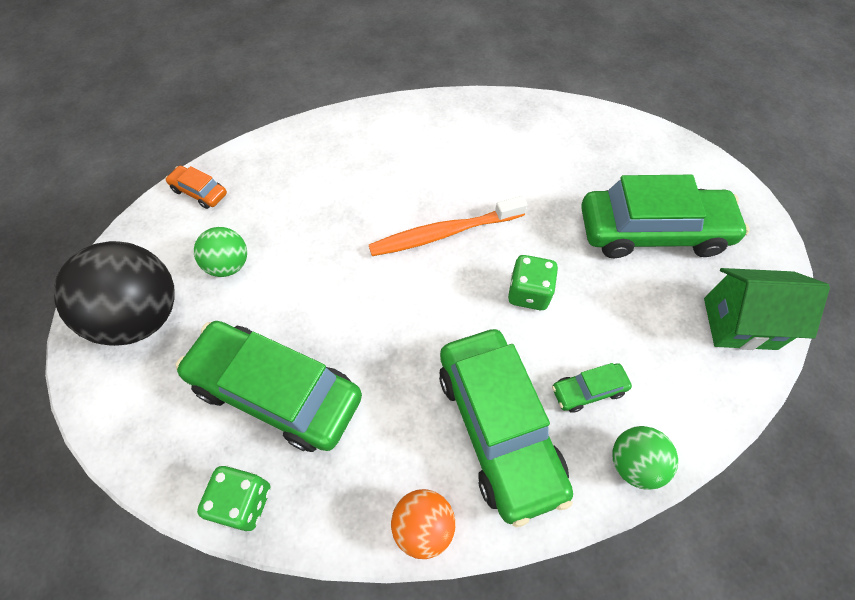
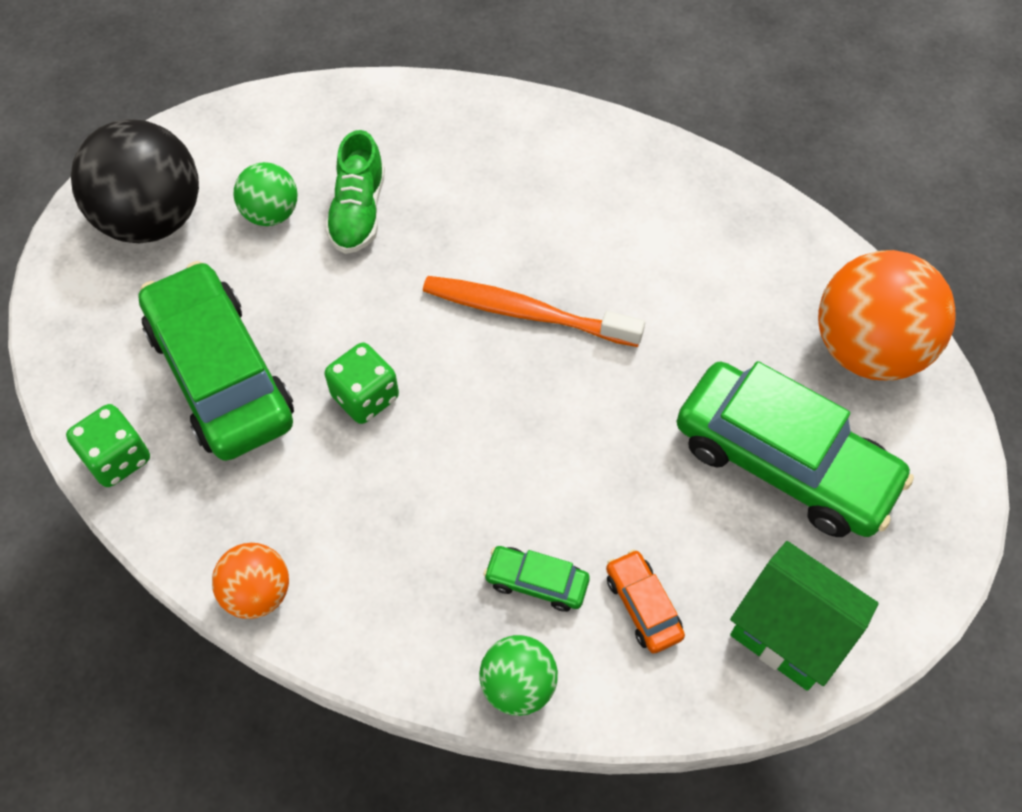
camera: 35 degrees right, 0 degrees up
(199, 192) = (300, 112): orange car -> orange car (643, 606)
(289, 232) = (358, 212): none -> green shoe
(498, 427) = (407, 554): green car -> none
(528, 293) = (564, 438): green dice -> green dice (365, 397)
(637, 148) = (867, 349): none -> orange ball

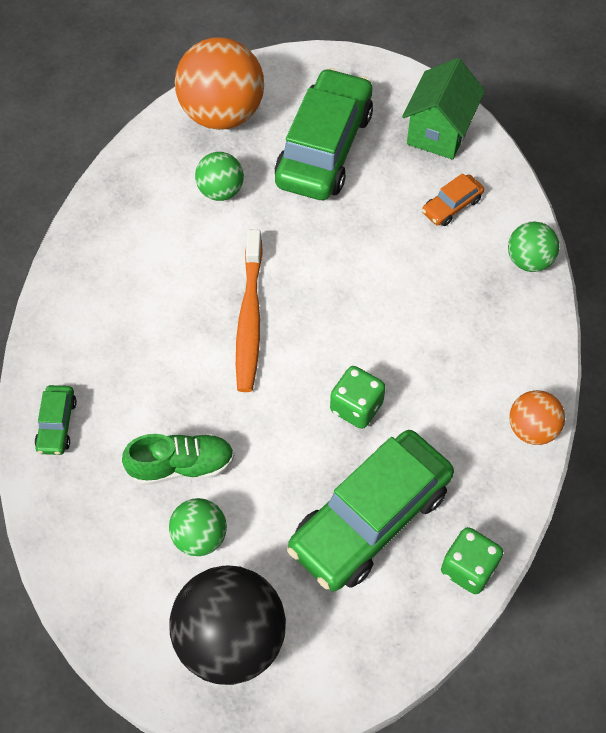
camera: 105 degrees left, 0 degrees up
(536, 582) = (458, 265): green car -> green car (57, 424)
(731, 321) = (220, 191): none -> green ball

